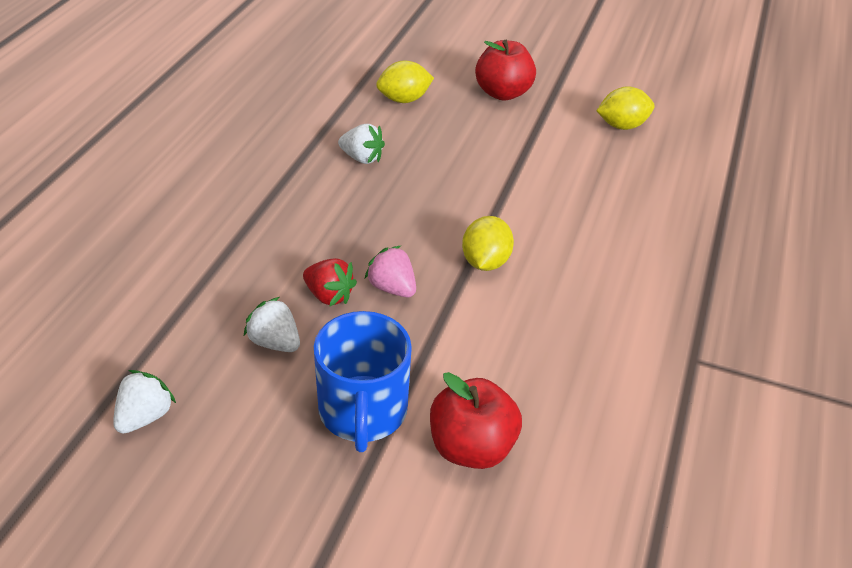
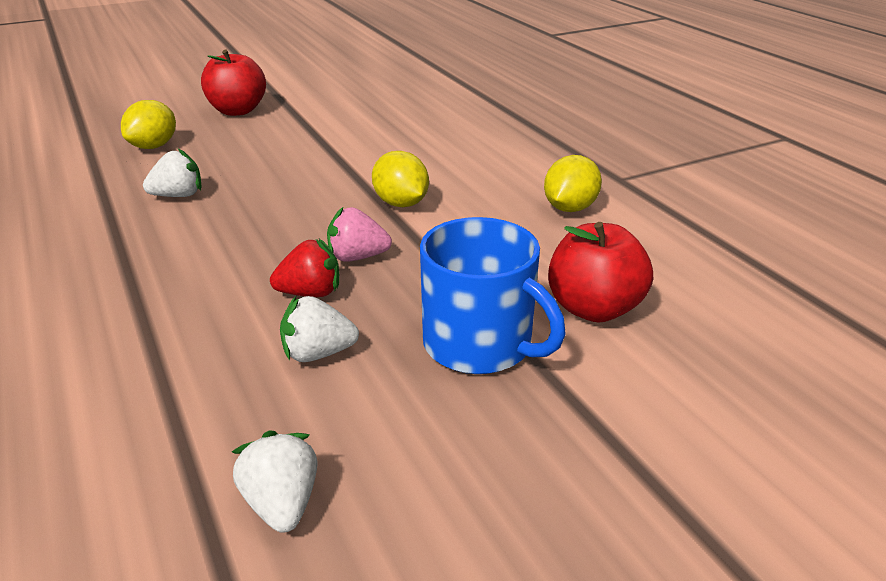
camera: 45 degrees left, 10 degrees down
(622, 126) = (360, 93): yellow lemon -> yellow lemon (570, 208)

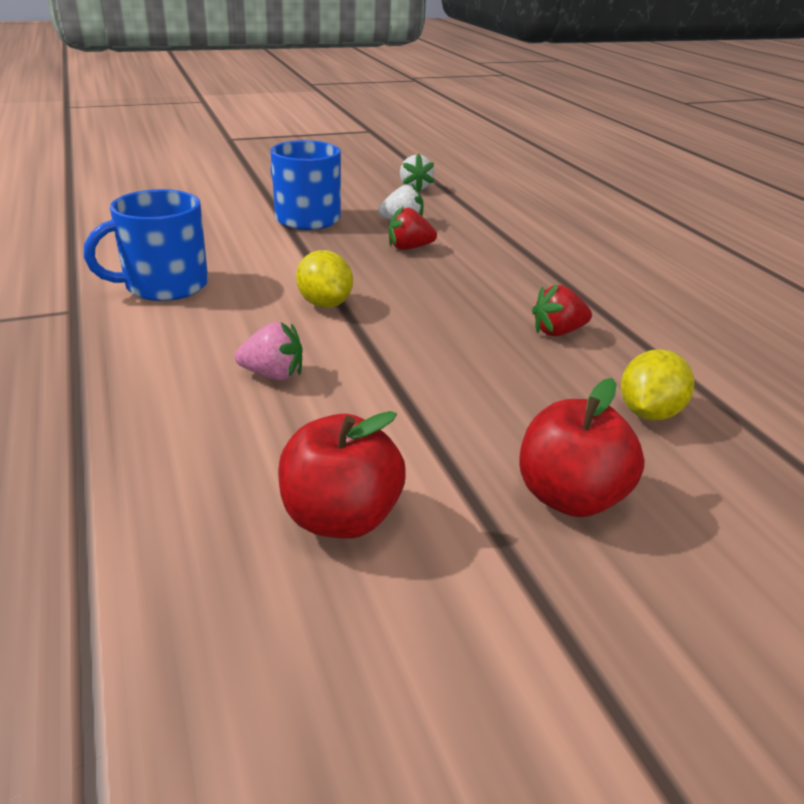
camera: 175 degrees left, 0 degrees up
(178, 195) = (558, 332): white strawberry -> red strawberry
(357, 257) = (374, 265): pink strawberry -> pink strawberry (273, 375)
(570, 208) = (164, 285): yellow lemon -> blue mug
(594, 309) = (222, 226): red apple -> red apple (341, 518)

